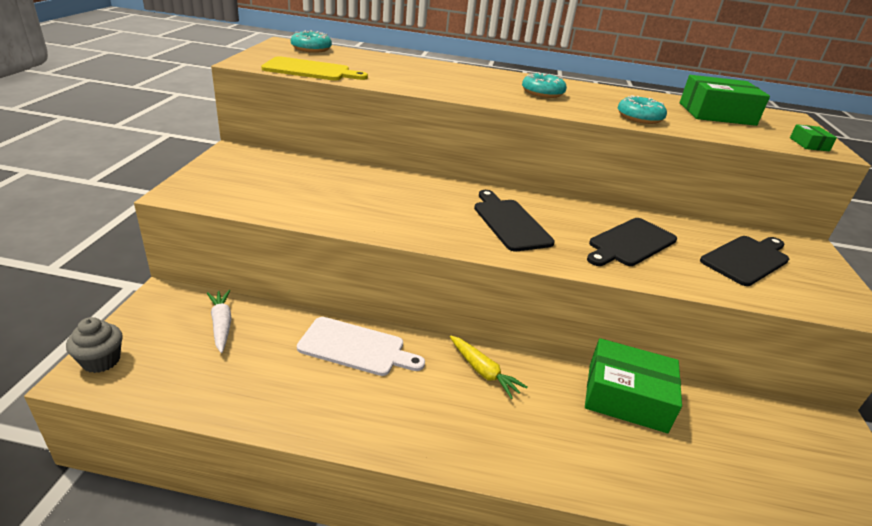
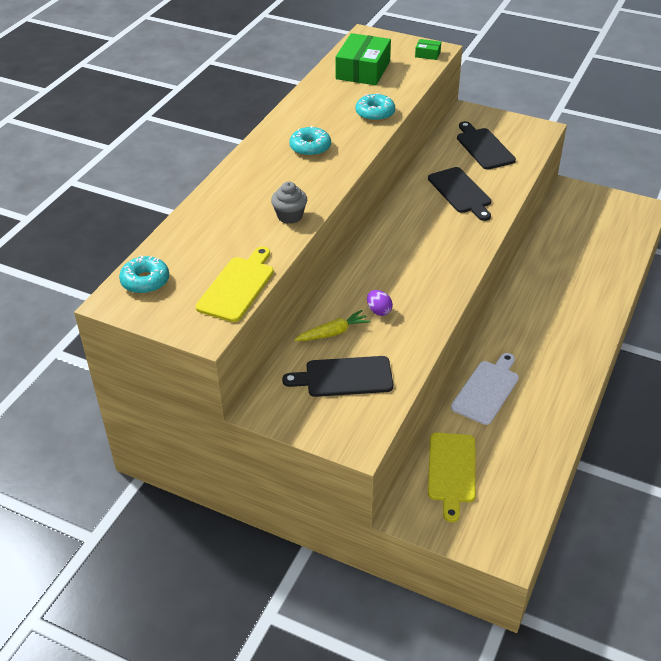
camera: 70 degrees left, 10 degrees up
(101, 361) = (492, 545): grey cupcake -> grey cupcake (290, 216)
(221, 324) = (451, 471): white carrot -> yellow cutting board
(380, 198) = (379, 311): none -> purple egg
(483, 371) = (517, 326): yellow carrot -> yellow carrot (333, 333)
(510, 222) = (427, 244): black cutting board -> black cutting board (344, 377)
(626, 397) = (544, 265): green box -> none

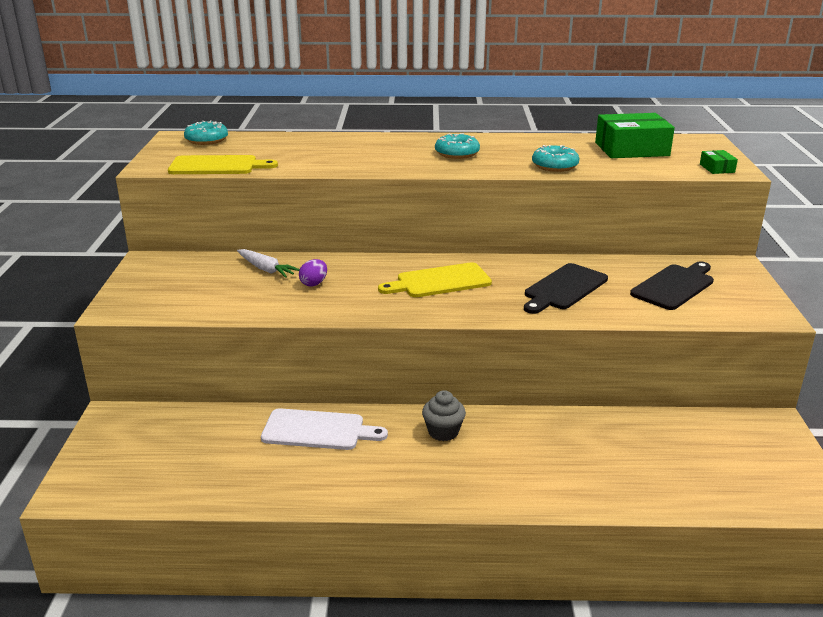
camera: 65 degrees right, 15 degrees down
(290, 216) = (336, 165): grey cupcake -> grey cupcake (443, 432)
(333, 333) = (266, 269): yellow carrot -> white carrot
(344, 377) = (205, 286): black cutting board -> none
(451, 471) = (180, 431): yellow cutting board -> yellow cutting board (439, 281)

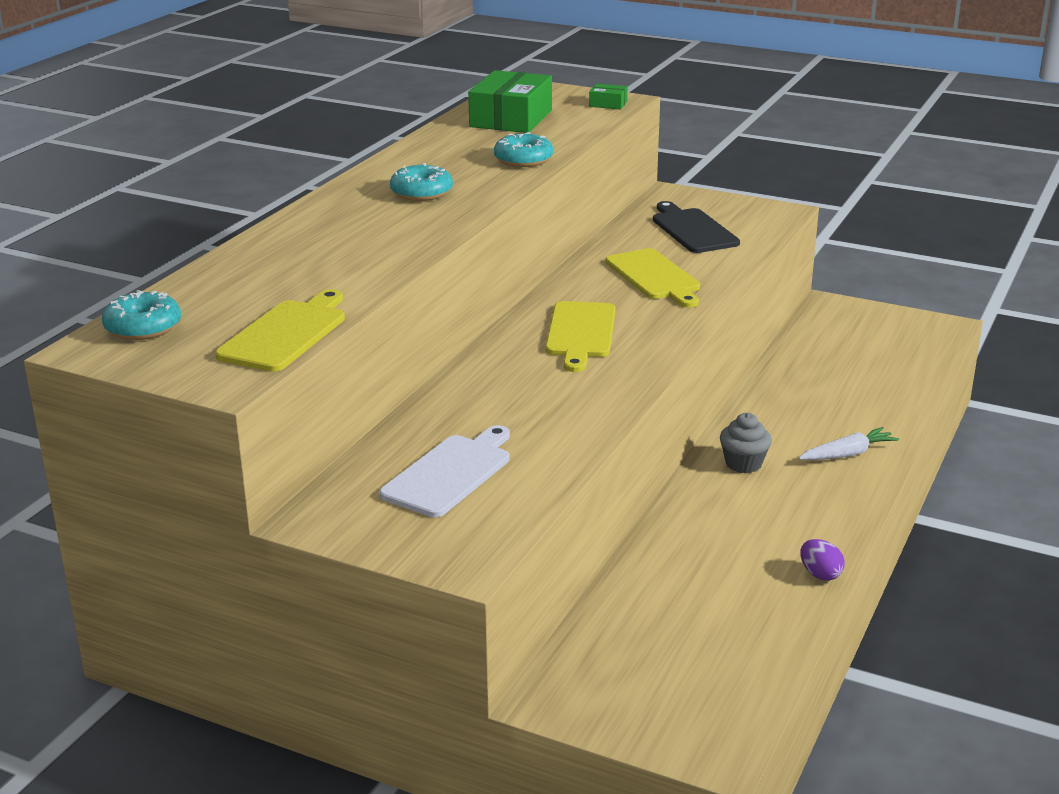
camera: 65 degrees left, 0 degrees up
(266, 269) = (441, 431): white carrot -> white carrot (847, 454)
(314, 283) = (516, 407): purple egg -> purple egg (820, 574)
(318, 430) = (691, 540): white cutting board -> white cutting board (450, 473)
(564, 288) = (654, 277): black cutting board -> yellow cutting board

